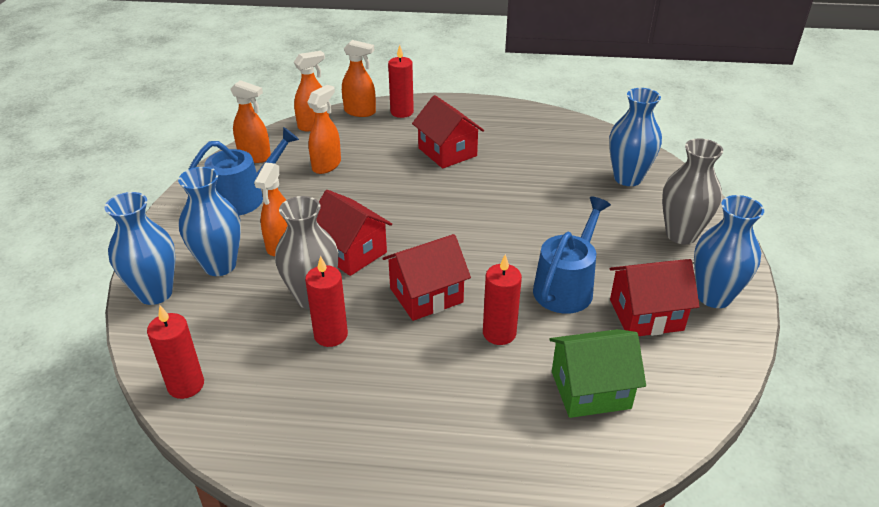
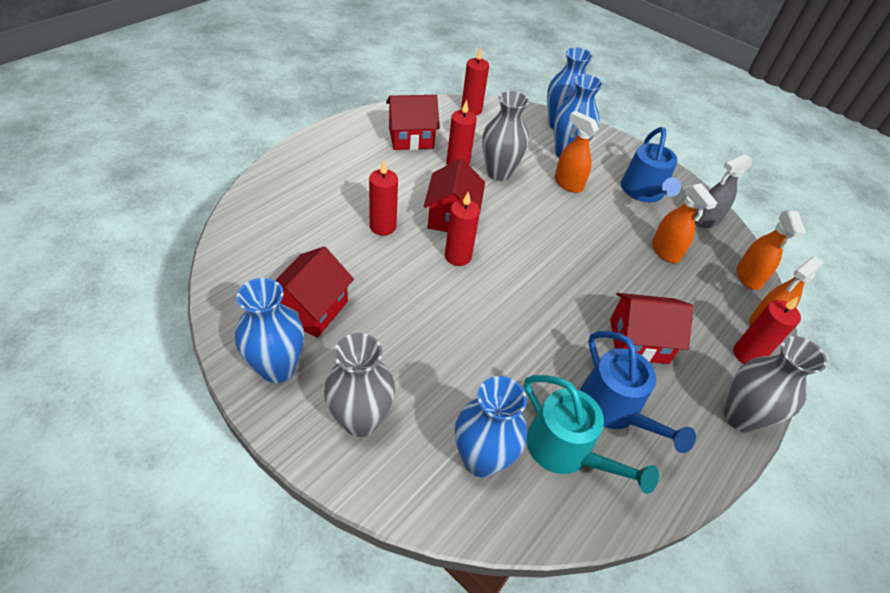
camera: 120 degrees right, 10 degrees up
(255, 156) = (706, 220): orange spray bottle -> grey spray bottle
(351, 252) = (531, 208): red house -> red house (411, 138)
(460, 105) = (740, 417): none -> grey vase
(474, 266) = (458, 256): none -> red candle
(566, 287) = (386, 288): blue watering can -> blue watering can (615, 409)
(574, 153) = (566, 450): none -> turquoise watering can
(590, 390) = (295, 233): green house -> none

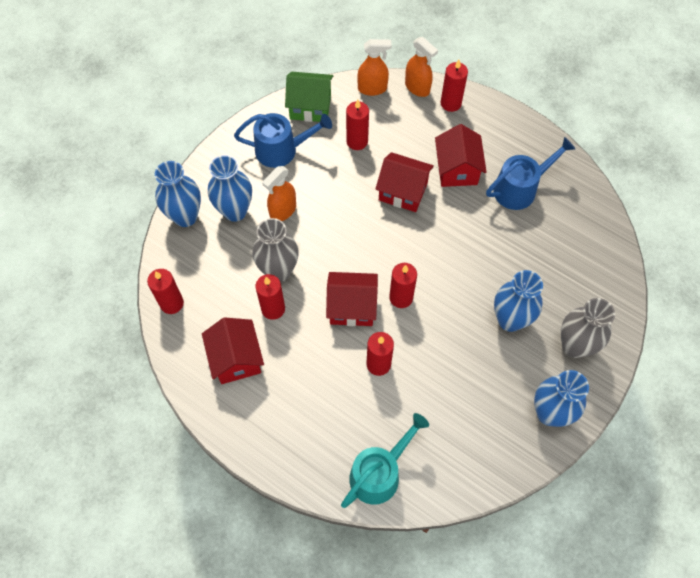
camera: 90 degrees left, 15 degrees up
(312, 309) = (488, 402): red house -> red house (403, 191)
(481, 459) = (580, 268): blue vase -> blue vase (510, 320)
(566, 450) = (559, 219): turquoise watering can -> turquoise watering can (379, 473)
(665, 251) = (357, 141): orange spray bottle -> red candle
(706, 220) = (310, 107): grey spray bottle -> green house
(740, 417) = (504, 117): grey vase -> none

